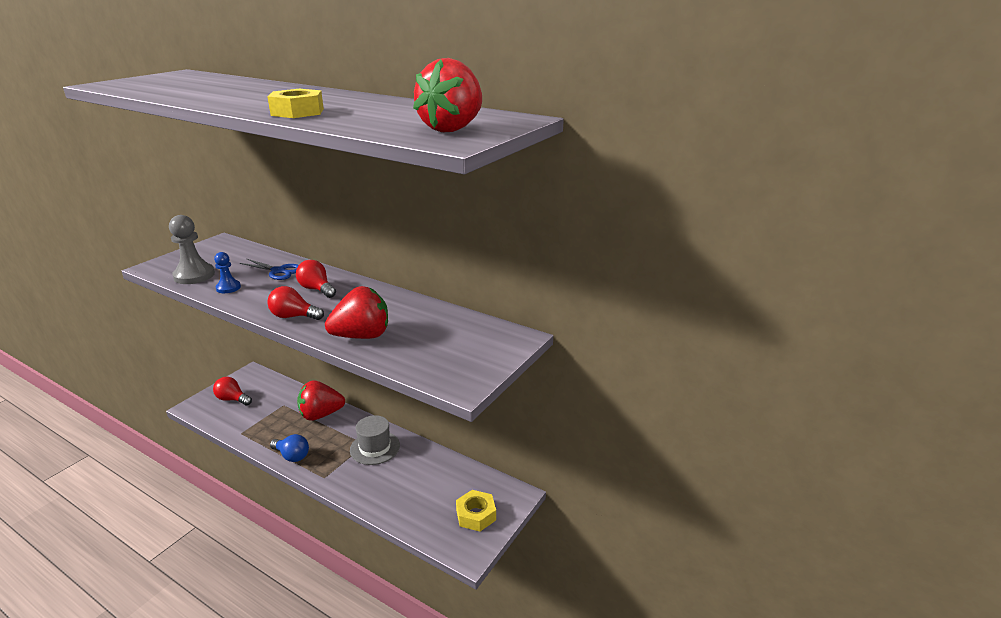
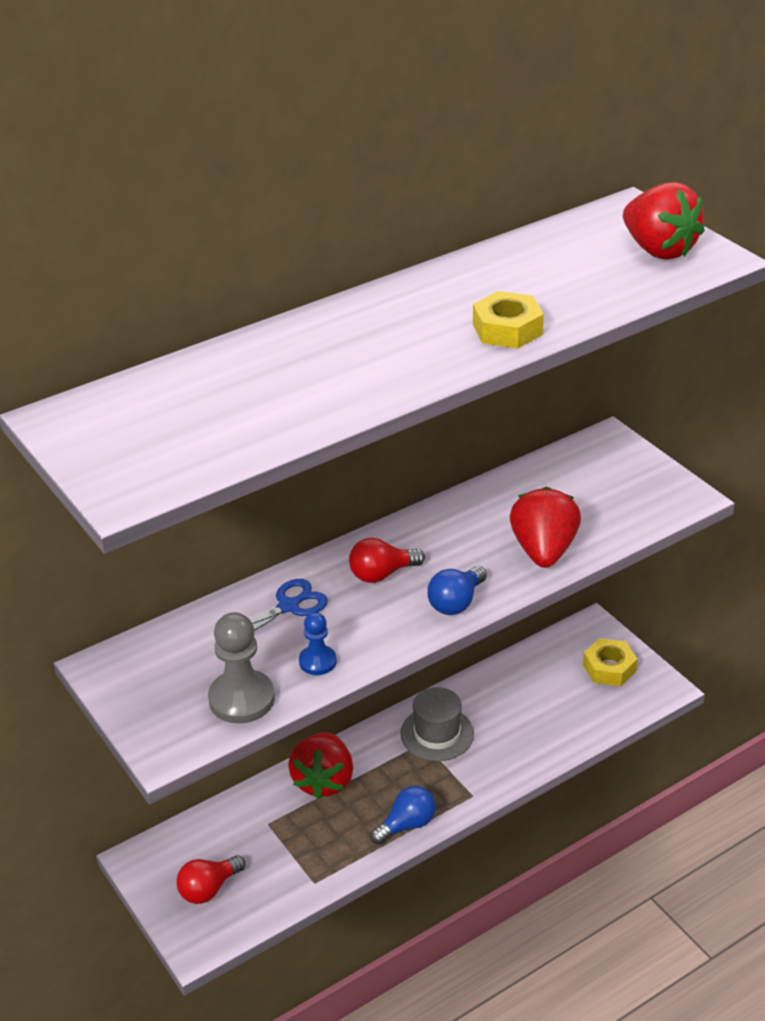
camera: 65 degrees left, 10 degrees up
(294, 316) = (456, 602): red light bulb -> blue light bulb

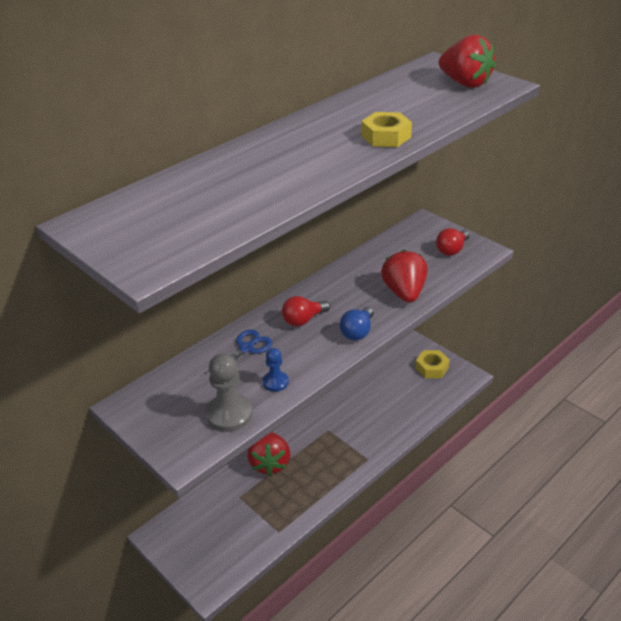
camera: 10 degrees left, 0 degrees up
(208, 889) = (209, 547): red light bulb -> red light bulb (452, 250)
(407, 825) = (330, 484): blue light bulb -> none
(437, 733) = (335, 423): grey hat -> none

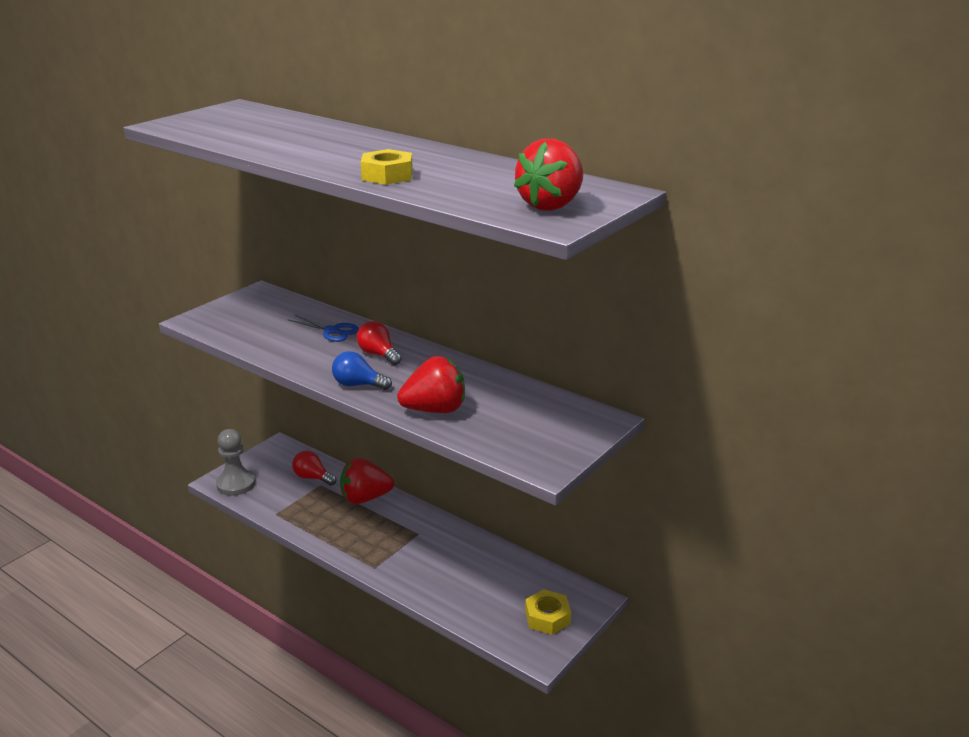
camera: 80 degrees right, 10 degrees down
(229, 414) = (240, 332): grey pawn -> grey pawn (236, 484)
(275, 382) = (281, 349): blue pawn -> none
(452, 250) = (540, 441): red light bulb -> red light bulb (312, 477)

